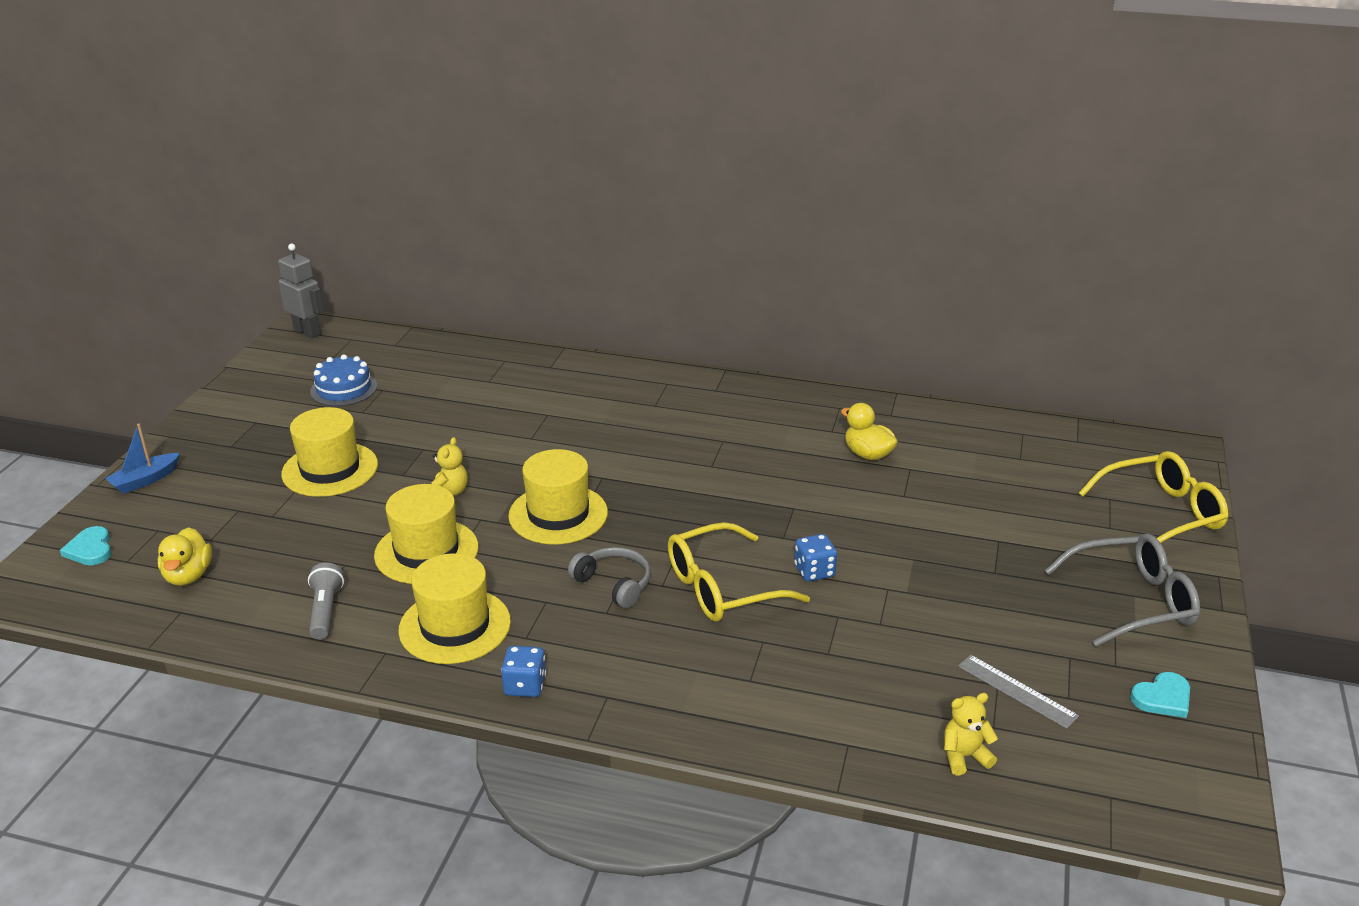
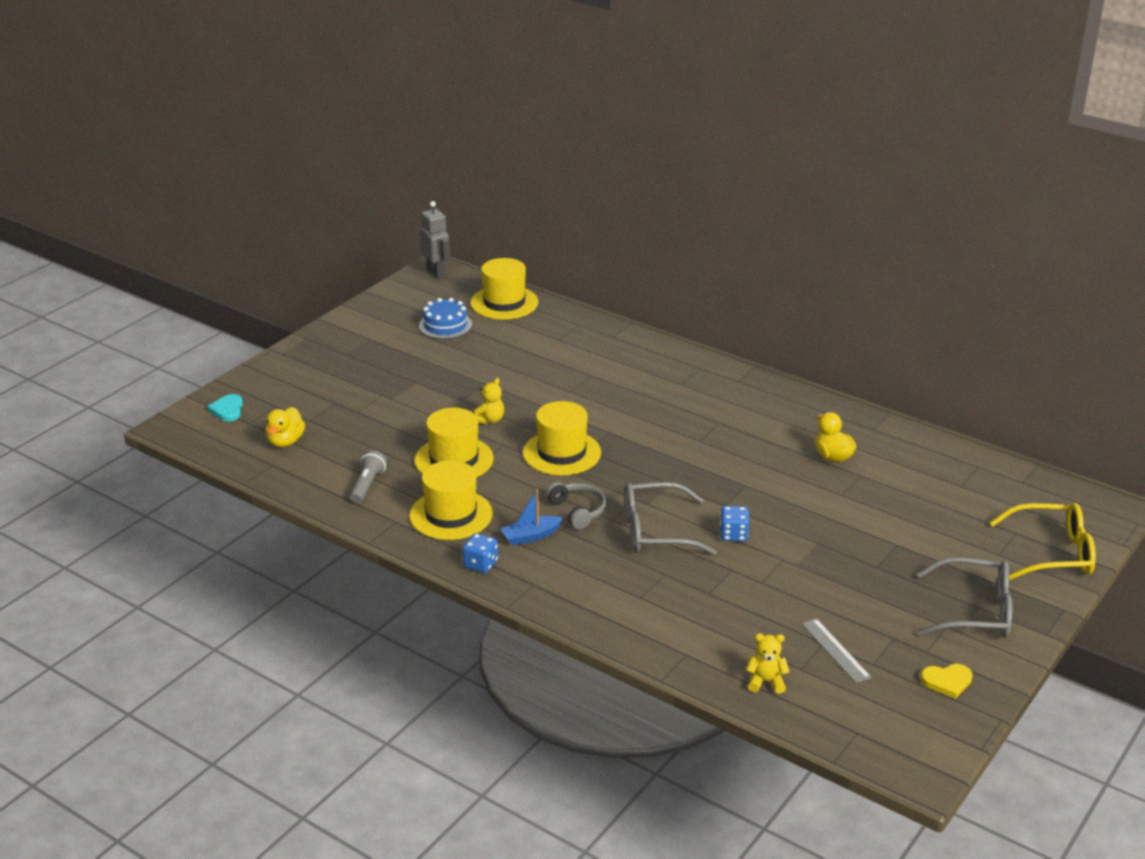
camera: 20 degrees right, 0 degrees up
(145, 480) = (279, 368): blue boat -> blue boat (531, 536)
(330, 469) = (410, 386): yellow hat -> yellow hat (504, 303)
(722, 587) = (656, 531): yellow glasses -> grey glasses
(1162, 698) = (947, 681): turquoise heart -> yellow heart

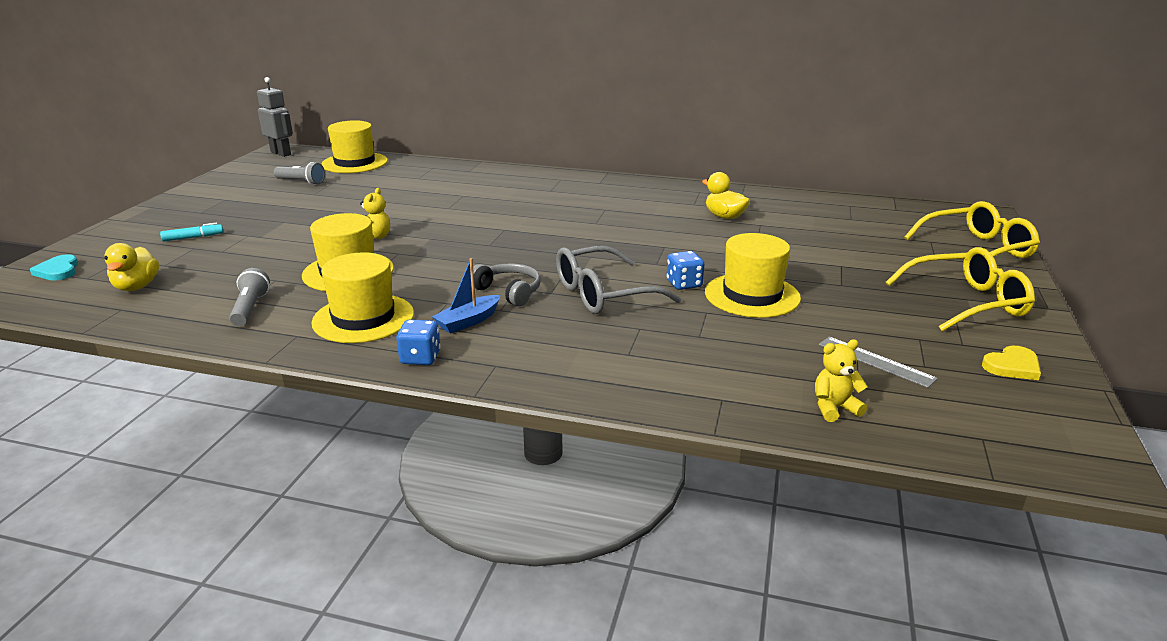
camera: 20 degrees left, 5 degrees down
(336, 389) = (193, 237): none -> turquoise marker
(445, 325) = (301, 182): blue cake -> grey flashlight
(561, 453) = (465, 250): yellow hat -> yellow hat (752, 295)
(975, 611) = (966, 302): grey glasses -> yellow glasses

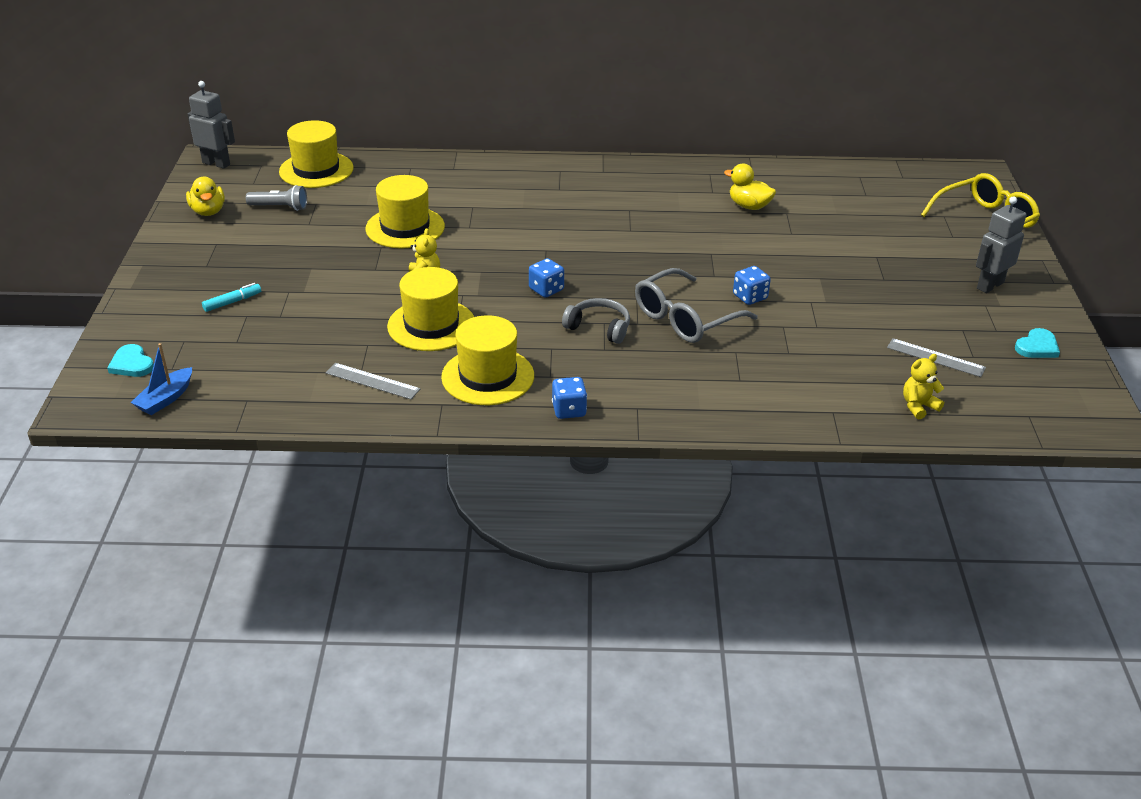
camera: 15 degrees left, 10 degrees up
(137, 286) = (235, 372): yellow duck -> yellow duck (208, 211)
(250, 308) = (372, 381): grey flashlight -> grey ruler
(468, 321) = (584, 366): blue boat -> blue boat (166, 399)
(480, 257) = (546, 289): none -> blue dice
(752, 295) = (813, 302): yellow hat -> yellow hat (405, 228)
(966, 302) = (989, 285): yellow glasses -> grey robot
(1012, 366) = (1037, 347): yellow heart -> turquoise heart

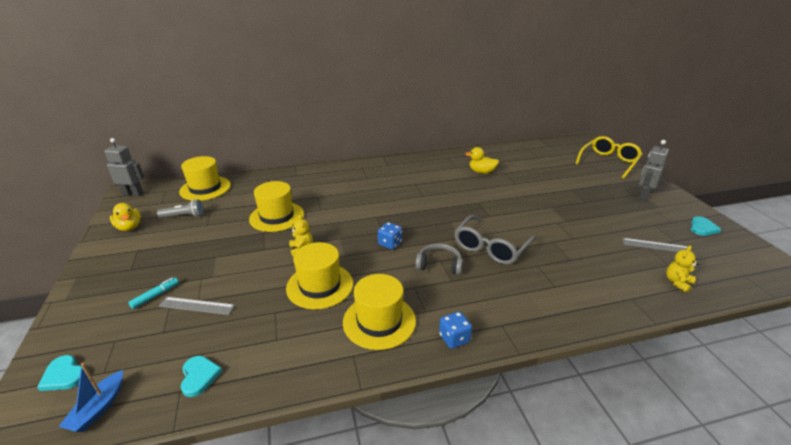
camera: 15 degrees left, 5 degrees down
(269, 391) = (199, 376): none -> turquoise heart
(372, 381) = (288, 345): grey ruler -> grey ruler (197, 306)
(750, 297) = (520, 226): blue dice -> none

